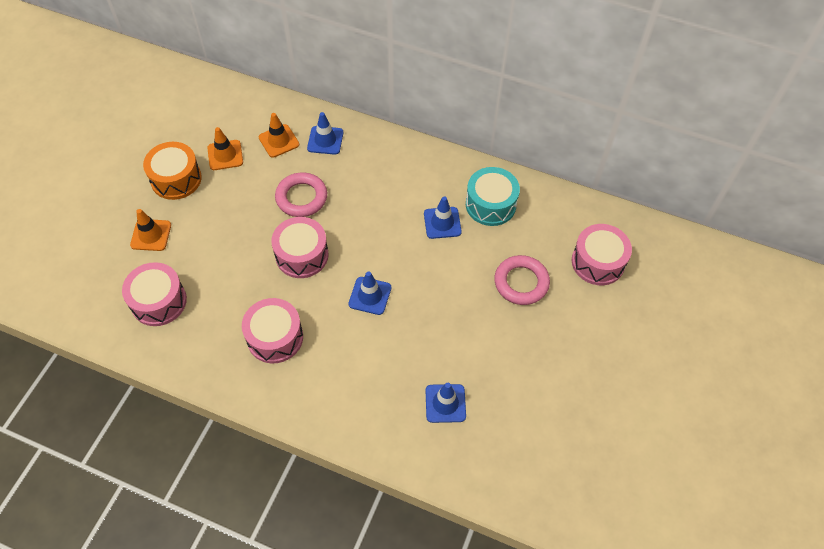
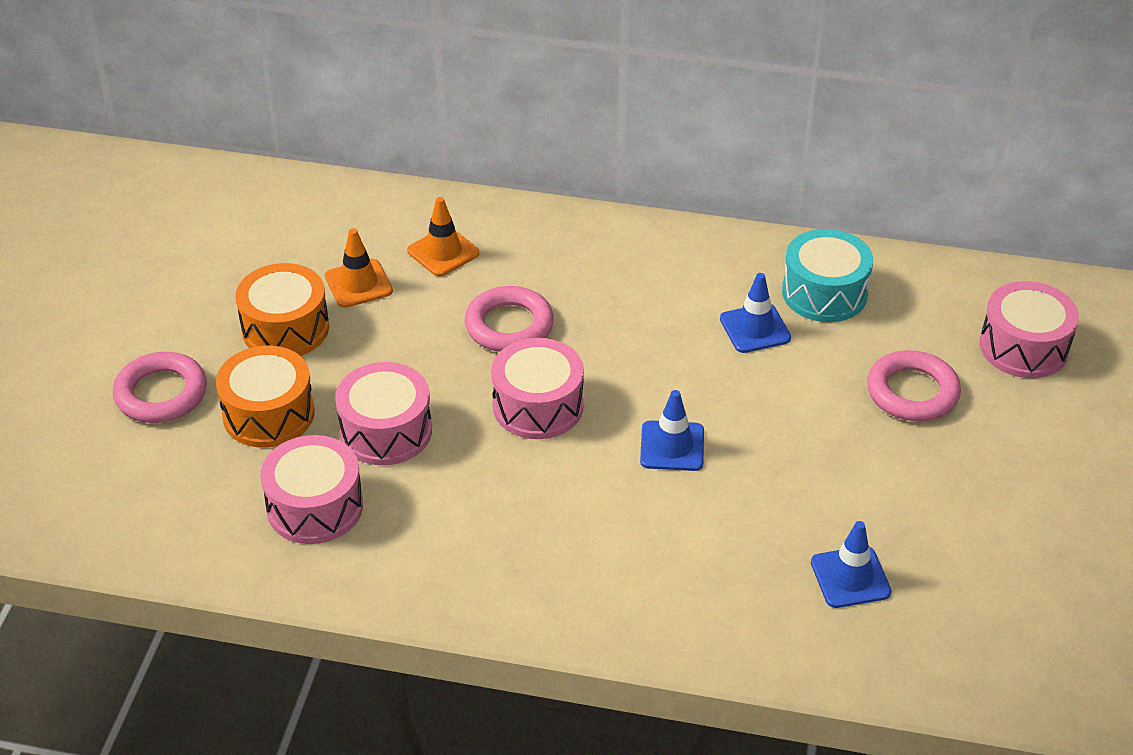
camera: 10 degrees left, 15 degrees down
(96, 211) = (161, 394): none -> pink ring
(151, 235) = (268, 414): orange traffic cone -> orange drum
(275, 337) = (533, 528): pink drum -> pink drum (386, 431)
(325, 140) = (521, 241): blue traffic cone -> none

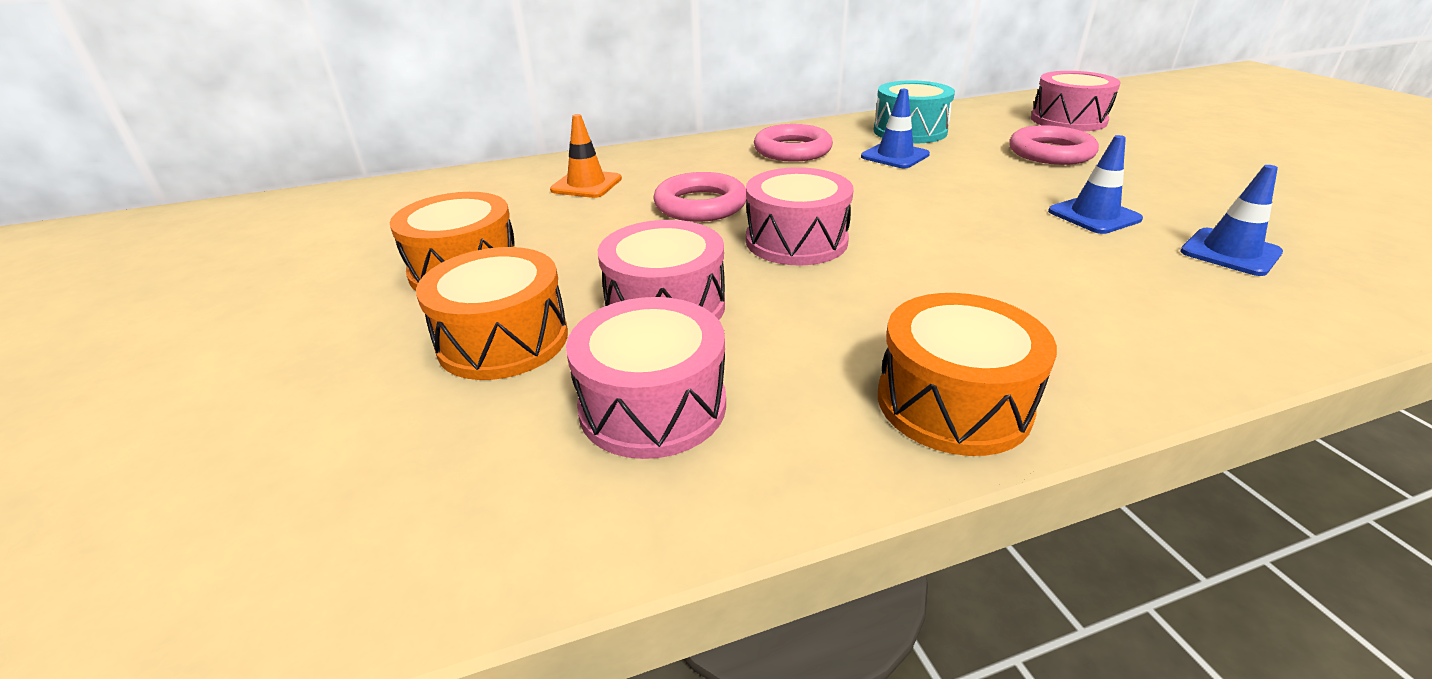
camera: 30 degrees left, 10 degrees down
(161, 394) = (328, 371): pink ring -> pink ring (792, 150)
(358, 284) = (521, 221): orange traffic cone -> none
(477, 587) = (953, 402): none -> orange drum
(672, 446) = (948, 227): blue traffic cone -> blue traffic cone (1094, 215)

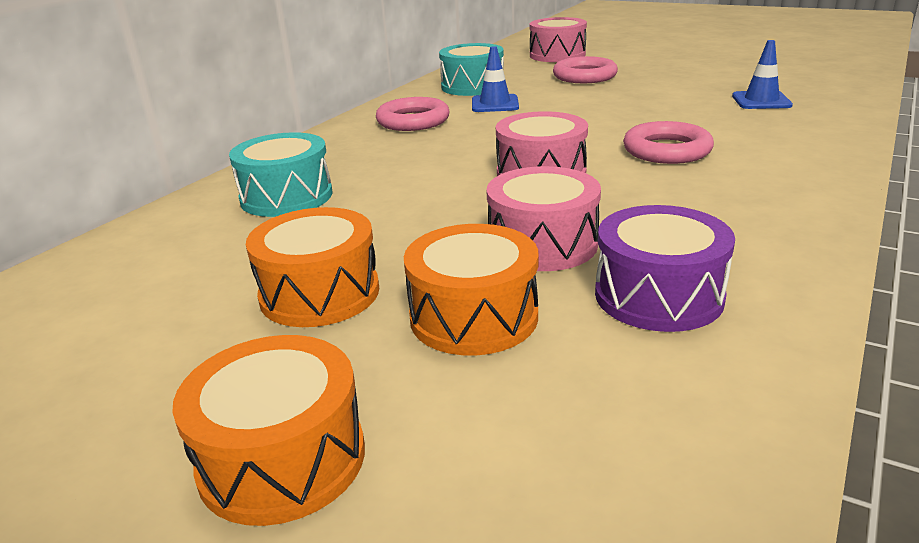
camera: 40 degrees left, 5 degrees down
(586, 184) = (286, 197): orange traffic cone -> turquoise drum
(653, 406) = (658, 295): pink drum -> purple drum
(700, 205) = (423, 177): pink ring -> pink ring (667, 150)
(953, 402) = (789, 216): orange drum -> orange drum (282, 459)
(1094, 215) = (672, 103): blue traffic cone -> none

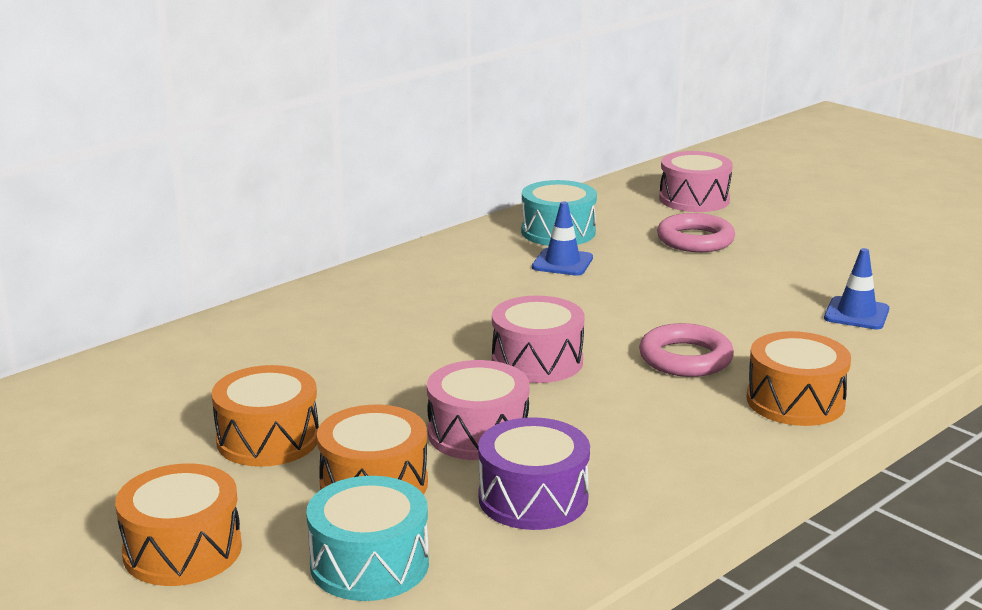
camera: 15 degrees right, 5 degrees down
(286, 197) = (288, 340): turquoise drum -> turquoise drum (369, 564)
(413, 121) = (461, 270): pink ring -> none
(795, 165) = (795, 401): none -> orange drum

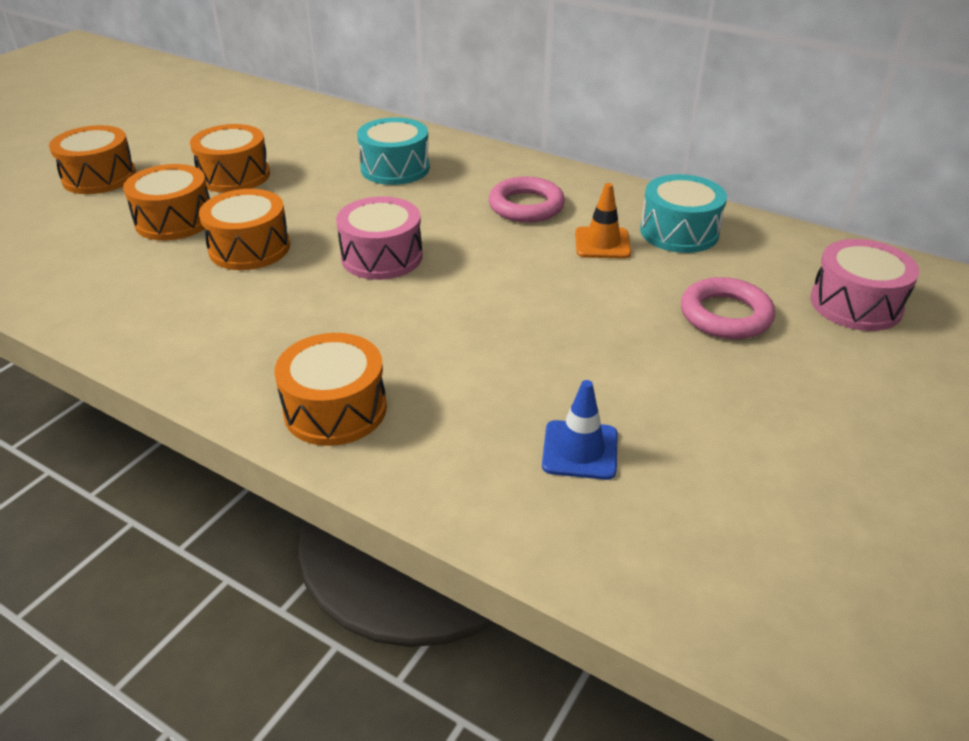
camera: 75 degrees right, 15 degrees up
(369, 564) = (72, 235): turquoise drum -> turquoise drum (395, 168)
(478, 434) = (249, 248): pink drum -> orange drum
(533, 498) = (151, 284): purple drum -> none
(562, 263) = (602, 243): blue traffic cone -> orange traffic cone
(685, 358) = (413, 333): pink ring -> pink ring (526, 206)

